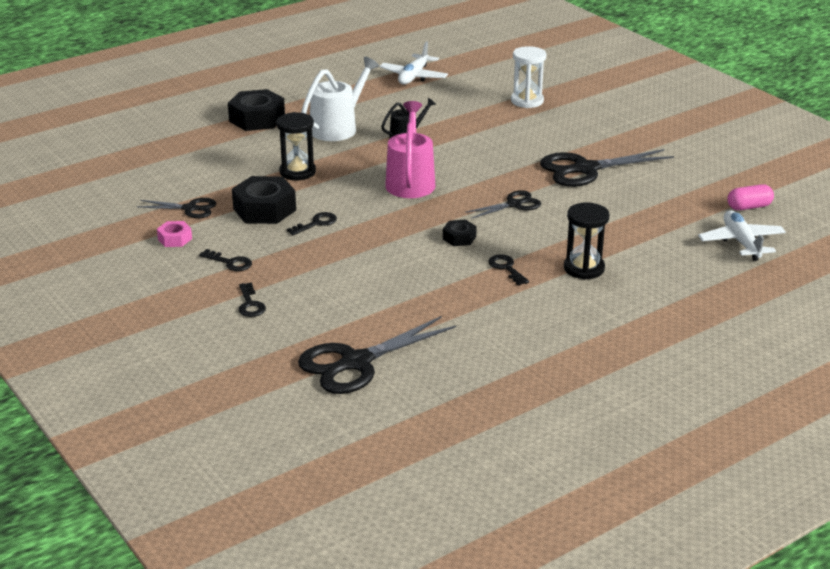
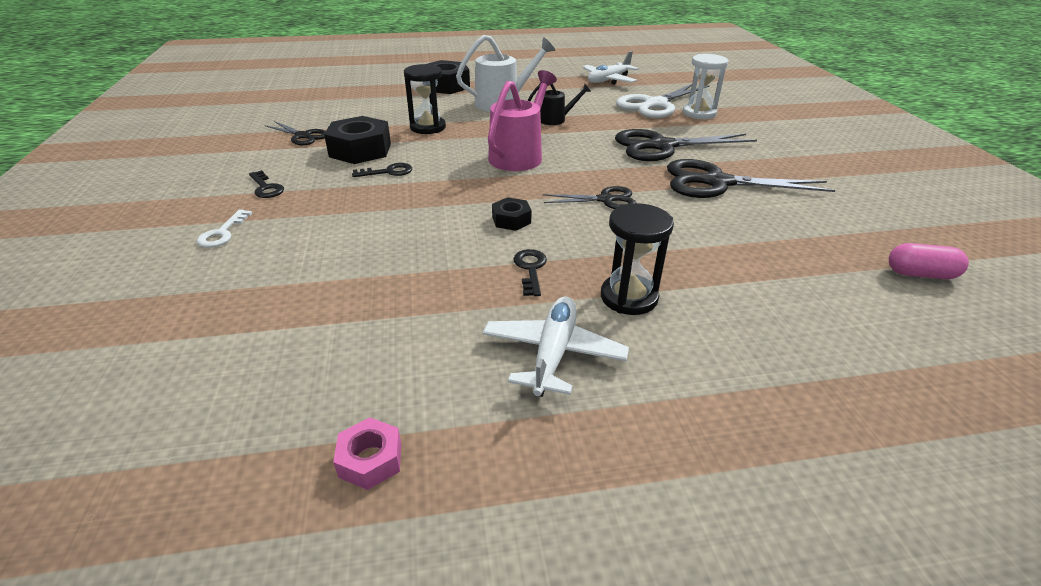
camera: 25 degrees right, 5 degrees up
(175, 239) = (254, 156): pink nut -> pink nut (370, 460)
(250, 304) = (222, 233): black key -> white key
(356, 362) = (222, 342): black scissors -> black scissors (662, 146)
(481, 99) = (655, 104): none -> white scissors
(741, 242) = (889, 323): white plane -> white plane (553, 353)

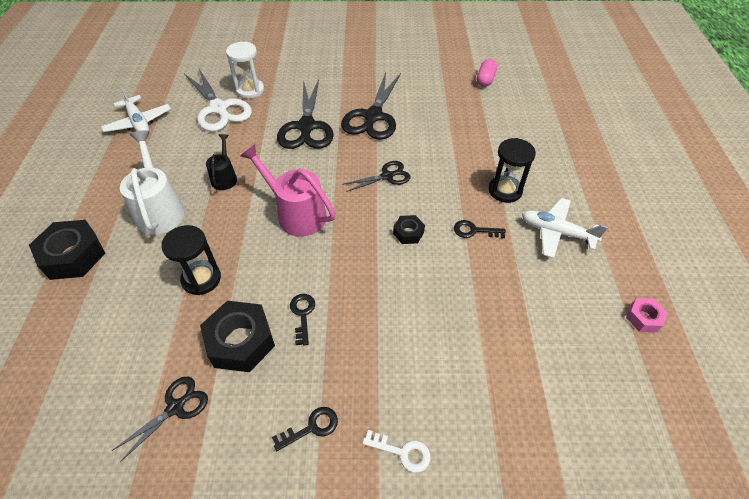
camera: 80 degrees left, 15 degrees up
(605, 200) = (387, 176): black scissors -> black scissors turned 60 degrees clockwise

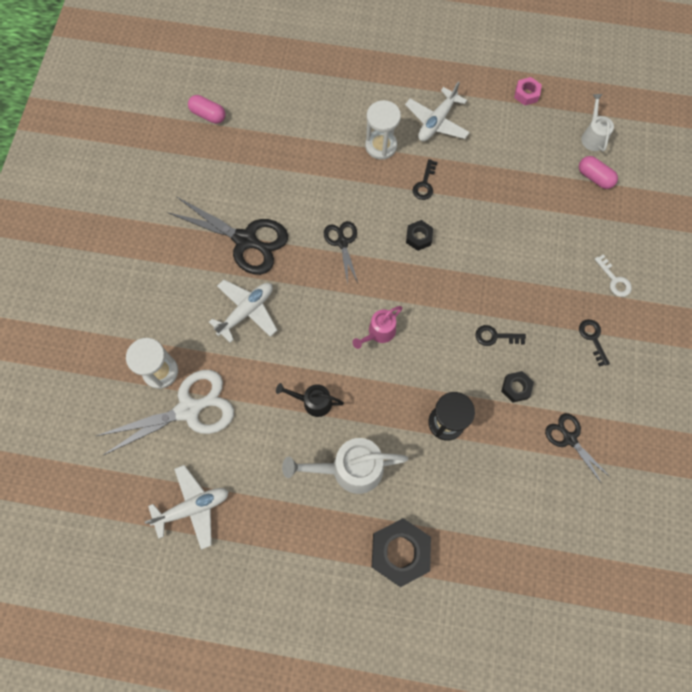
camera: 80 degrees left, 20 degrees up
(241, 341) = (516, 388): black nut -> black nut, size x0.52
(296, 214) = (378, 333): pink watering can -> pink watering can, size x0.58
(306, 126) = (246, 311): black scissors -> white plane
(402, 452) = (614, 280): white key -> white key turned 120 degrees clockwise
(505, 190) = (381, 146): black hourglass -> white hourglass
(555, 414) = (594, 177): none -> pink capsule
(621, 407) = (592, 136): none -> white watering can

